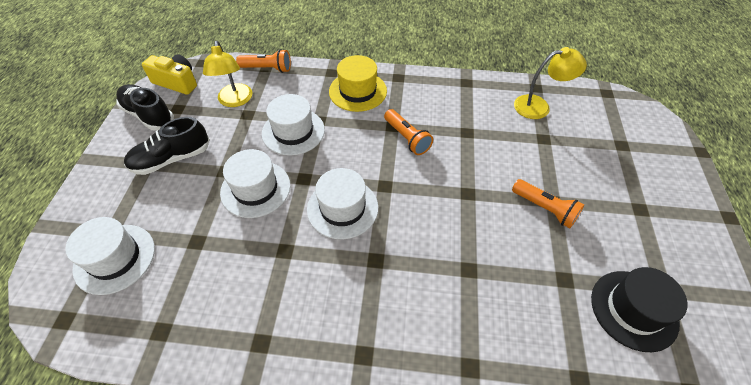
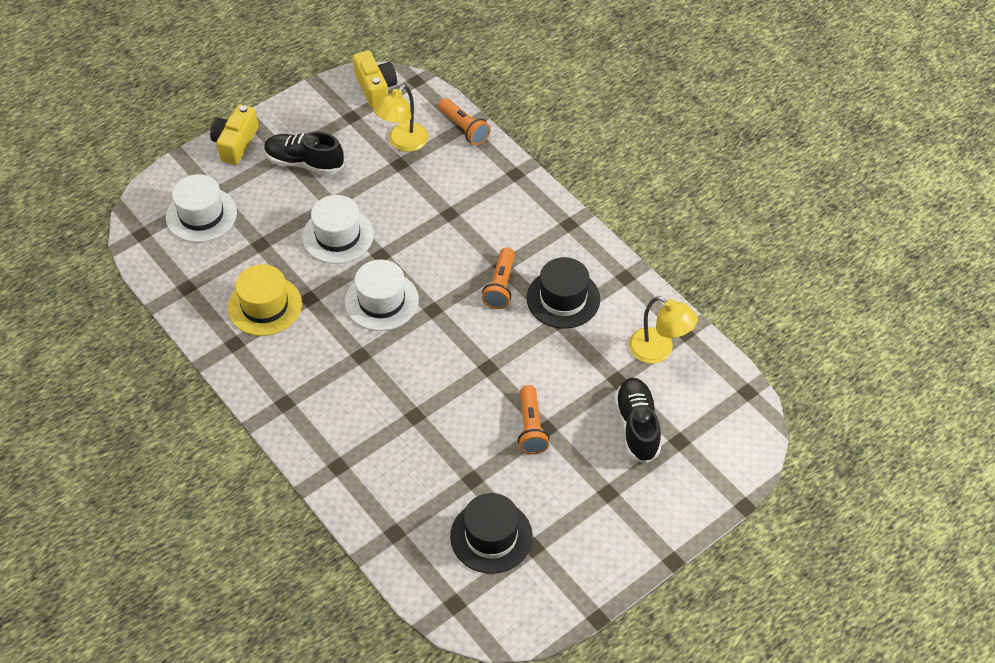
camera: 45 degrees right, 0 degrees up
(94, 183) = (235, 143): none -> yellow camera
(148, 115) = (324, 107): black shoe -> black shoe (637, 426)
(293, 131) = (417, 208): white hat -> none
(357, 91) = (515, 210): yellow hat -> yellow hat (265, 306)
(452, 118) = (563, 298): none -> black hat

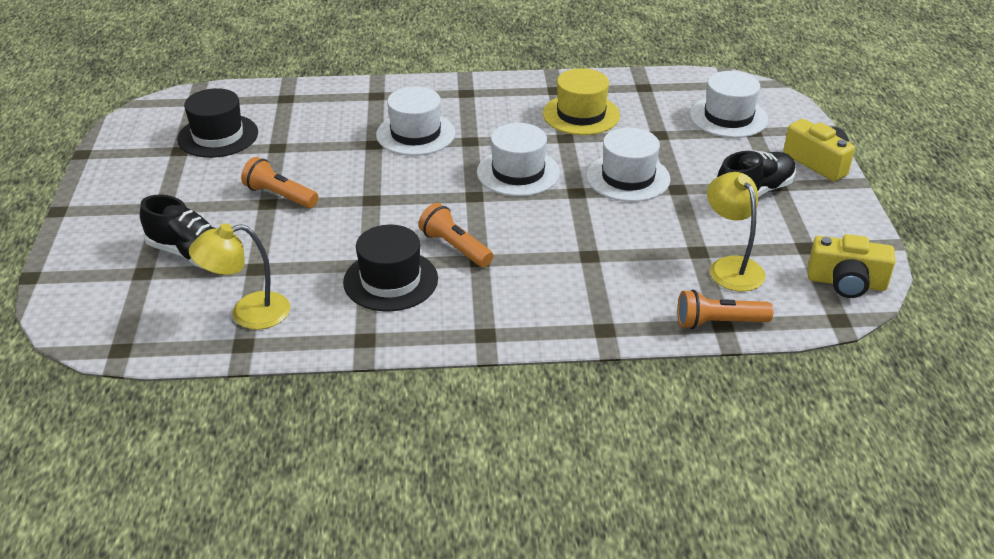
camera: 125 degrees right, 15 degrees down
(378, 397) = (415, 134): none -> white hat

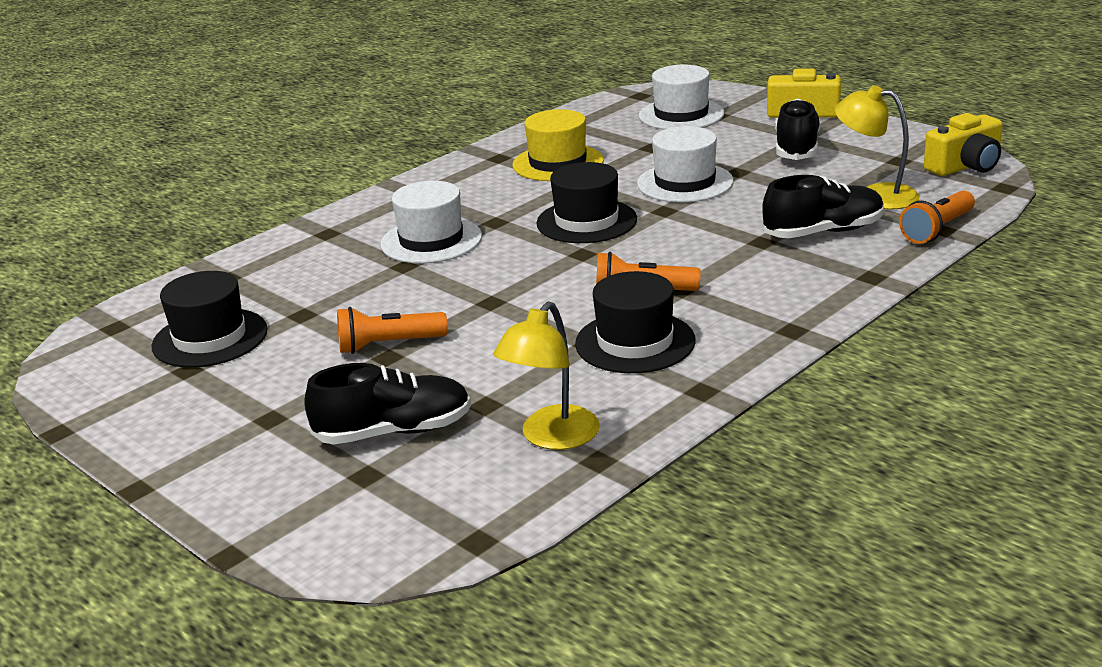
camera: 40 degrees left, 10 degrees down
(518, 172) = (586, 221): white hat -> black hat
(640, 274) = (824, 232): none -> black shoe

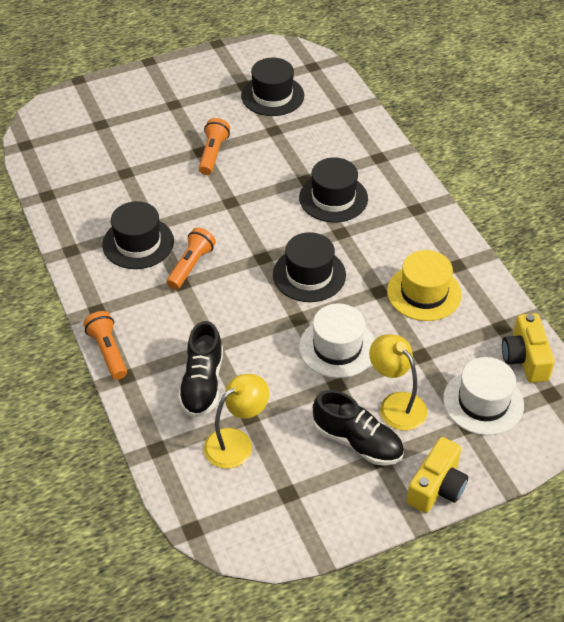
camera: 110 degrees right, 20 degrees up
(394, 432) = (128, 139): black shoe -> none
(431, 240) = (333, 198): white hat -> black hat
(552, 438) = (77, 186): yellow lamp -> yellow lamp (396, 404)
(937, 230) = (158, 446): orange flashlight -> orange flashlight (108, 351)
(965, 166) = (247, 530): yellow camera -> yellow camera (525, 358)

